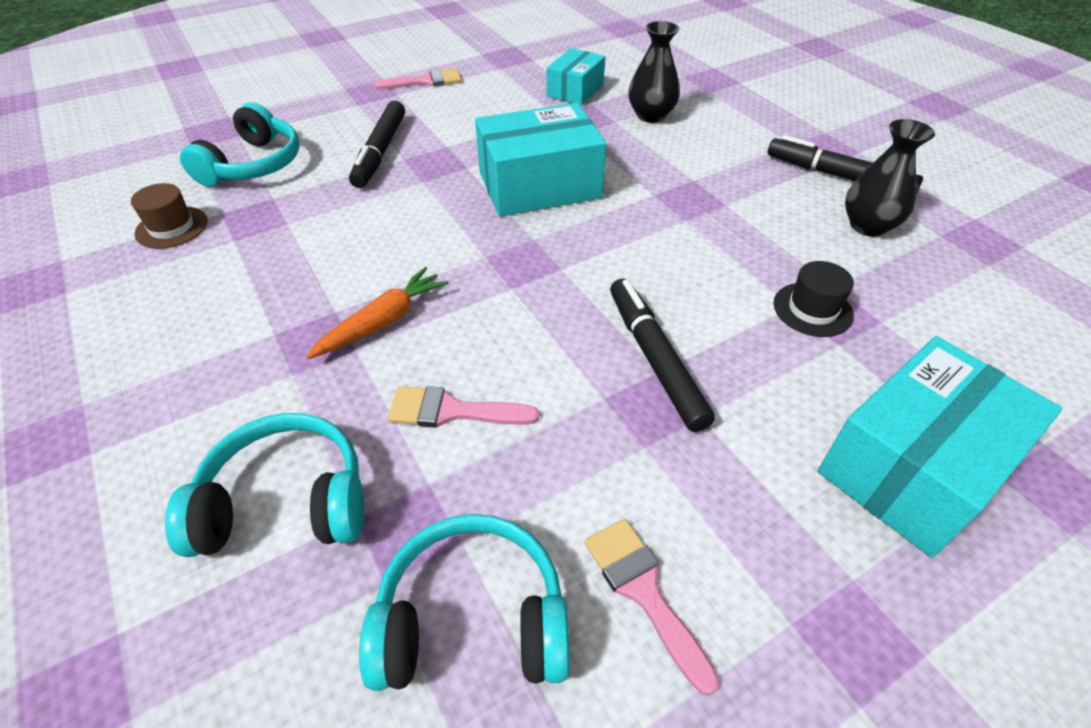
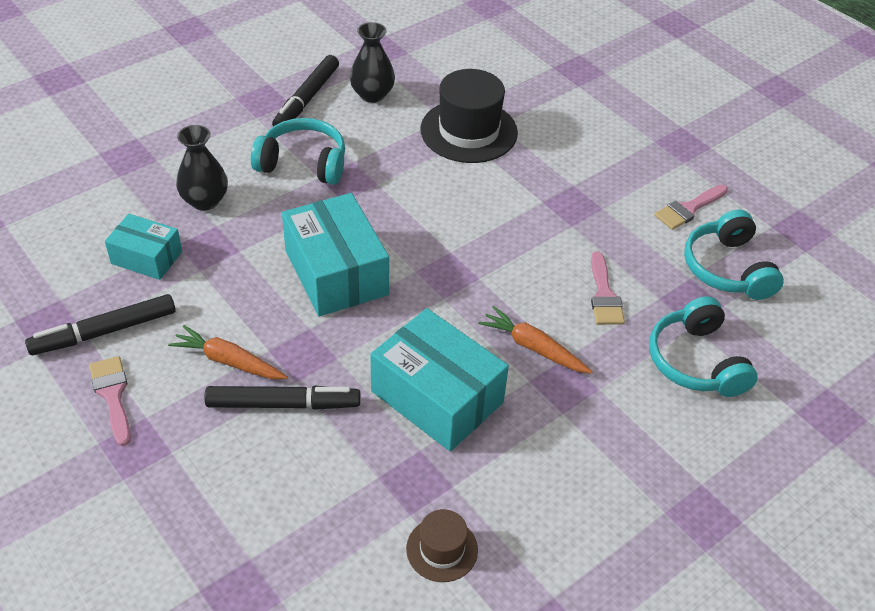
camera: 100 degrees left, 0 degrees up
(253, 165) = (317, 517): turquoise headphones -> turquoise headphones (303, 163)
(440, 127) = (229, 361): none -> orange carrot
(655, 359) = (532, 203): black marker -> black marker (104, 332)
(812, 309) = (469, 131): black hat -> black hat, size x1.91
(913, 467) = (583, 112): turquoise box -> turquoise box (437, 397)

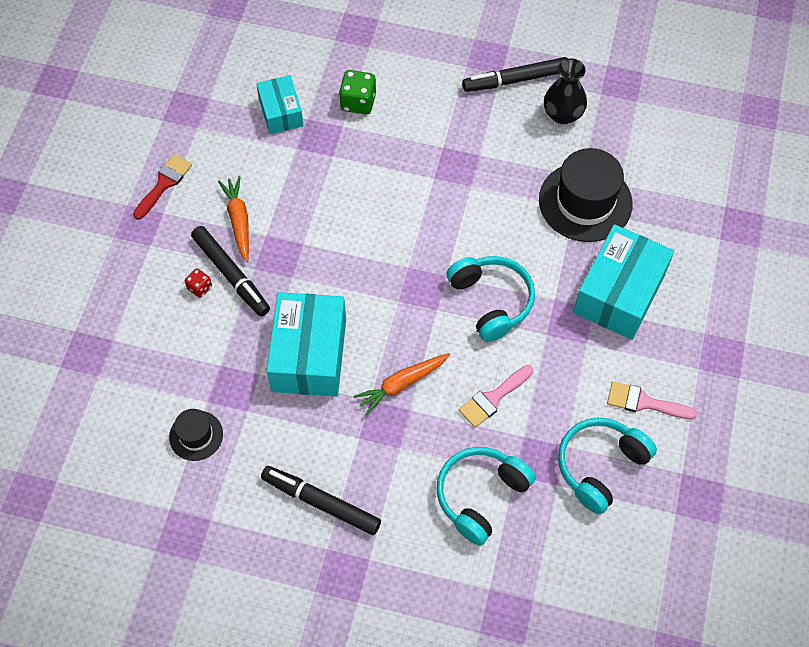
camera: 55 degrees right, 15 degrees up
(104, 332) = (205, 140): black marker -> black marker (321, 502)
(112, 395) = (164, 184): pink brush -> red brush
(205, 201) = (358, 102): black vase -> green dice
(270, 439) = (199, 288): none -> red dice
(303, 163) = (447, 128): turquoise headphones -> turquoise headphones (491, 301)
(336, 272) = (363, 223): turquoise box -> turquoise box (619, 293)
(442, 549) = (196, 435): brown hat -> black hat
(533, 347) = (402, 384): orange carrot -> orange carrot turned 120 degrees counterclockwise

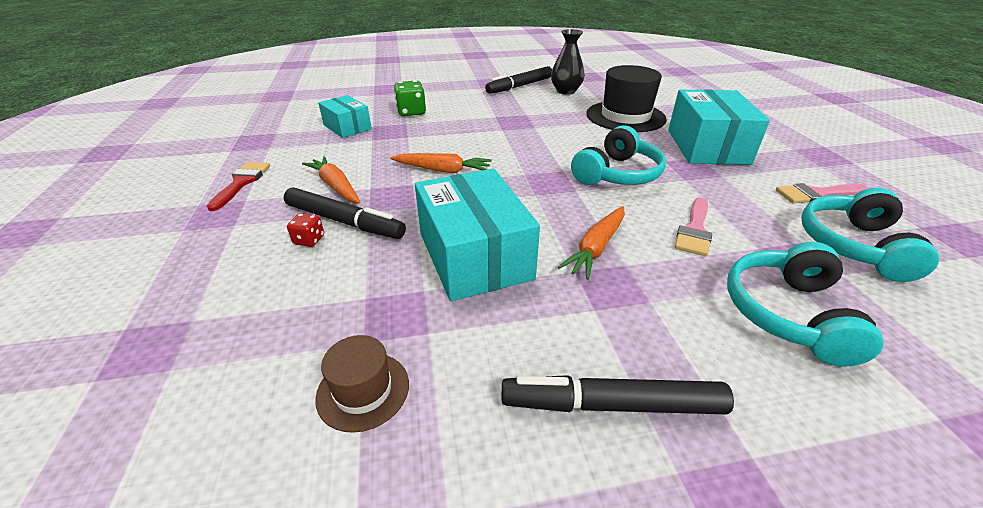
camera: 25 degrees left, 25 degrees down
(196, 435) = (363, 390): black hat -> brown hat
(338, 231) = (442, 170): none -> orange carrot
(491, 301) = (617, 174): turquoise headphones -> turquoise headphones turned 90 degrees clockwise

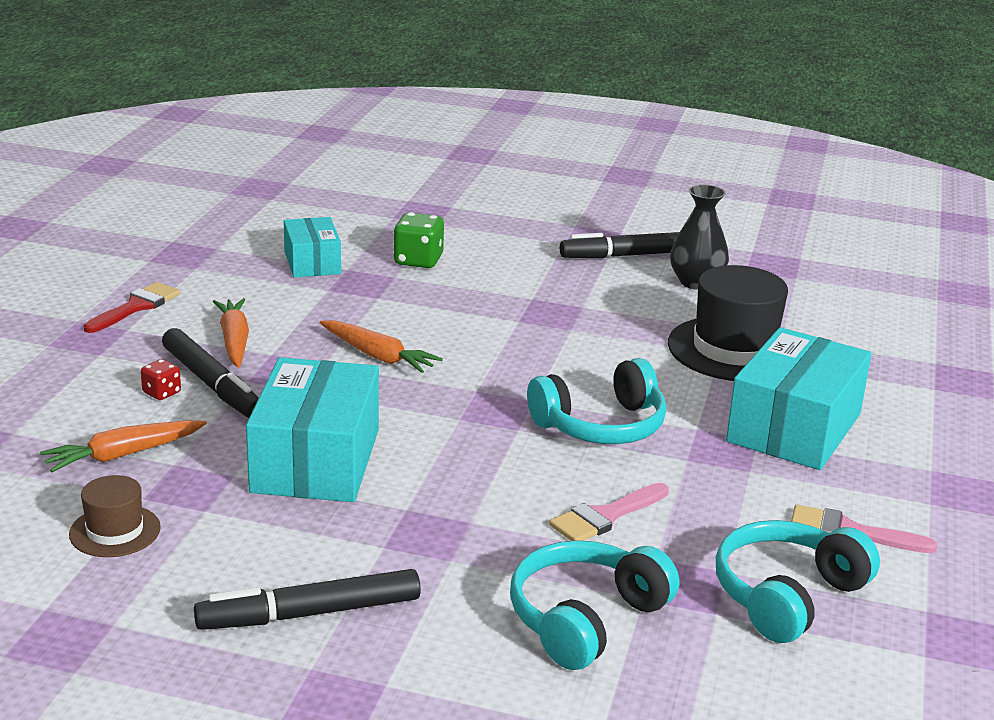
camera: 25 degrees right, 10 degrees down
(596, 248) = (459, 496): orange carrot -> orange carrot (124, 455)
(611, 405) = (309, 613): black marker -> black marker turned 45 degrees counterclockwise

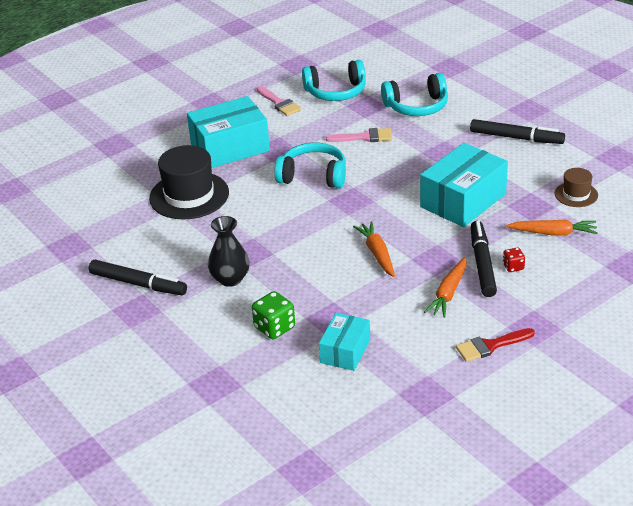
camera: 140 degrees left, 10 degrees up
(696, 282) = (135, 247): black vase -> black vase (230, 279)

